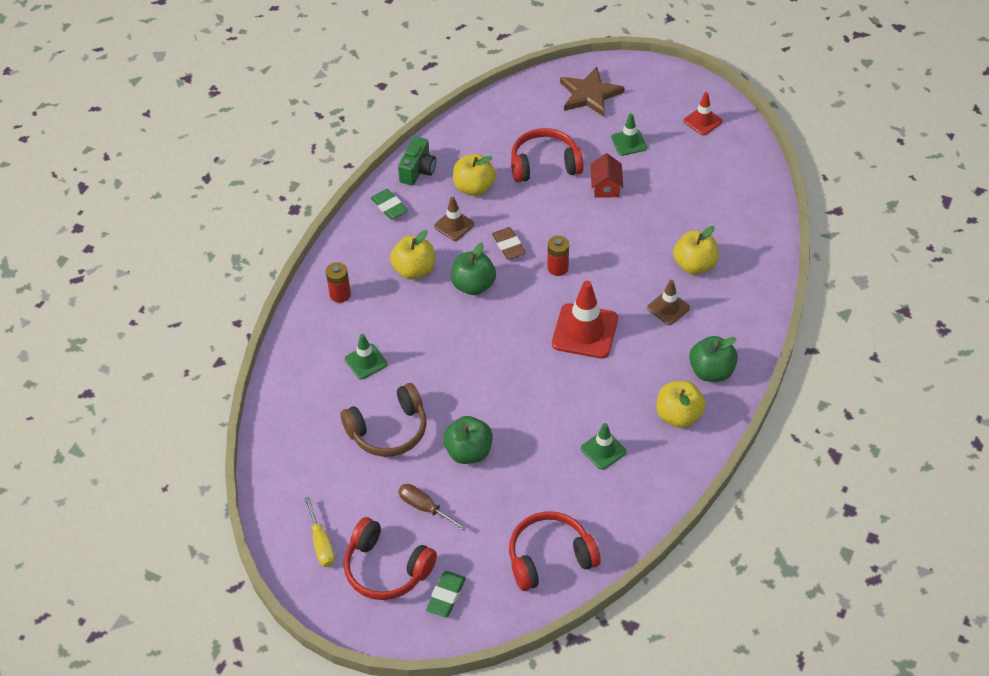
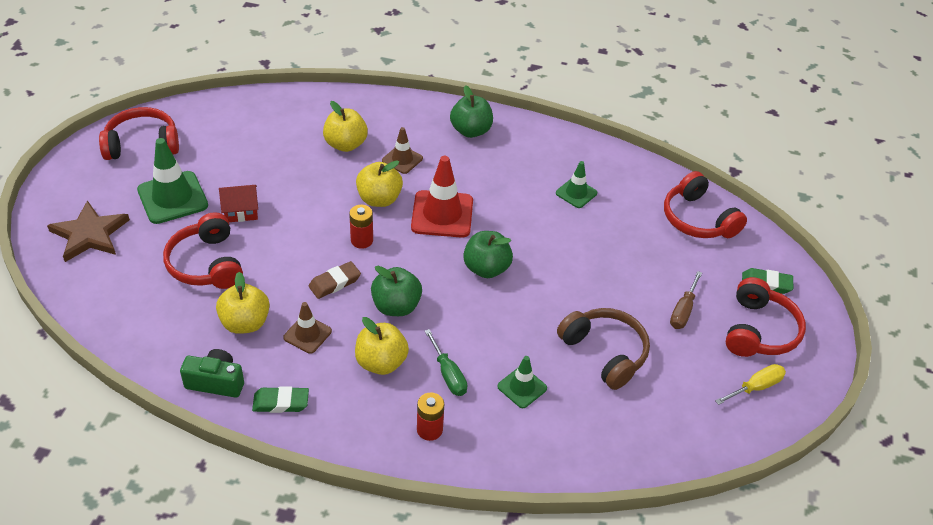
camera: 105 degrees left, 5 degrees down
(389, 207) = (281, 402): green eraser -> green eraser turned 45 degrees clockwise
(391, 313) = (448, 374): none -> green screwdriver
(469, 452) = (609, 285): green apple -> green apple (486, 268)
(629, 142) = (172, 198): green traffic cone -> green traffic cone, size x1.76
(678, 415) = (524, 149): yellow apple -> yellow apple (379, 199)
(702, 121) = (142, 144): red traffic cone -> red headphones

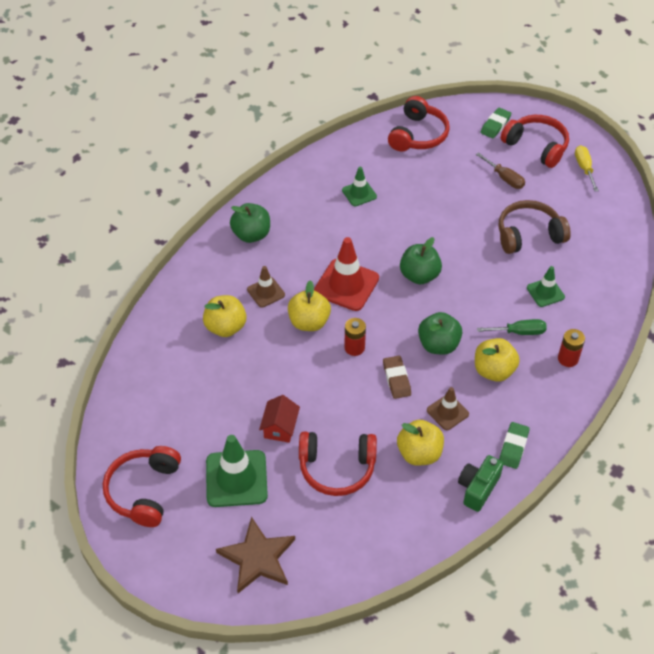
camera: 65 degrees left, 5 degrees up
(698, 219) = (418, 135): red headphones -> red headphones turned 60 degrees counterclockwise

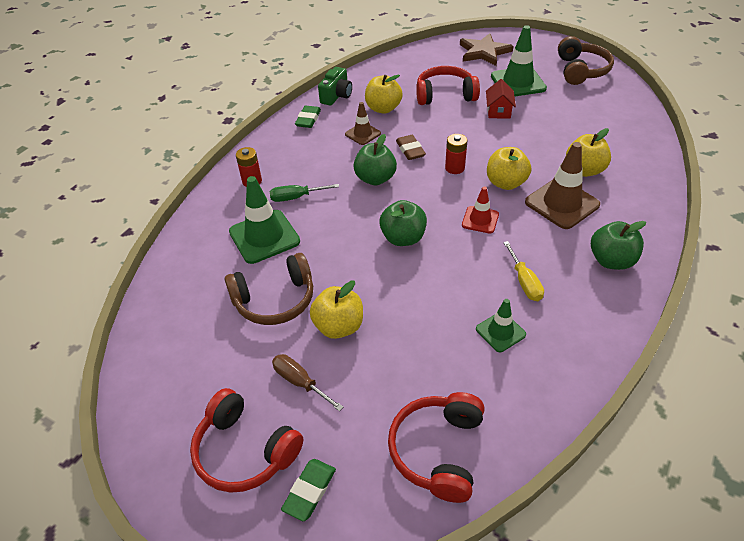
camera: 175 degrees right, 5 degrees down
(144, 491) = (580, 70): red headphones -> brown headphones
(266, 292) = (562, 203): brown traffic cone -> brown traffic cone, size x1.76
(346, 285) = (480, 220): red traffic cone -> red traffic cone, size x0.57
(493, 371) = (322, 165): yellow apple -> yellow apple (339, 326)
(545, 292) = (264, 237): green traffic cone -> green traffic cone, size x1.76
(584, 168) = (178, 416): yellow screwdriver -> yellow screwdriver (524, 282)

